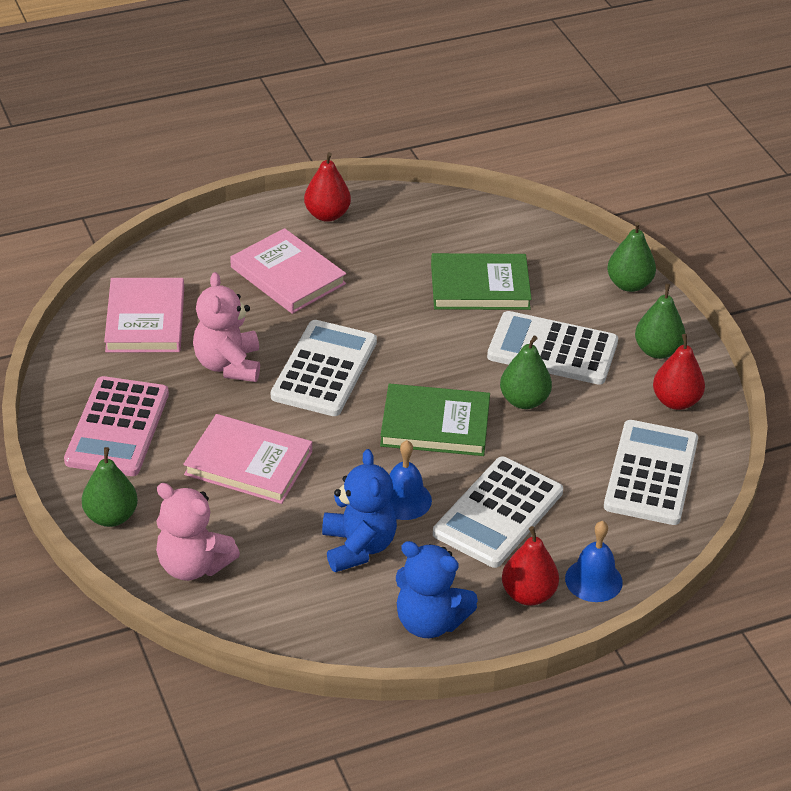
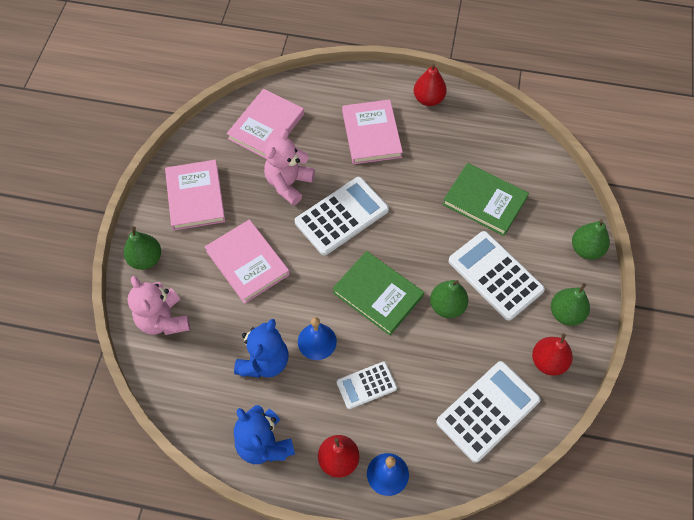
camera: 35 degrees right, 20 degrees up
(118, 427) = (195, 197): pink calculator -> pink book
(498, 513) = (366, 385): white calculator -> white calculator, size x0.57

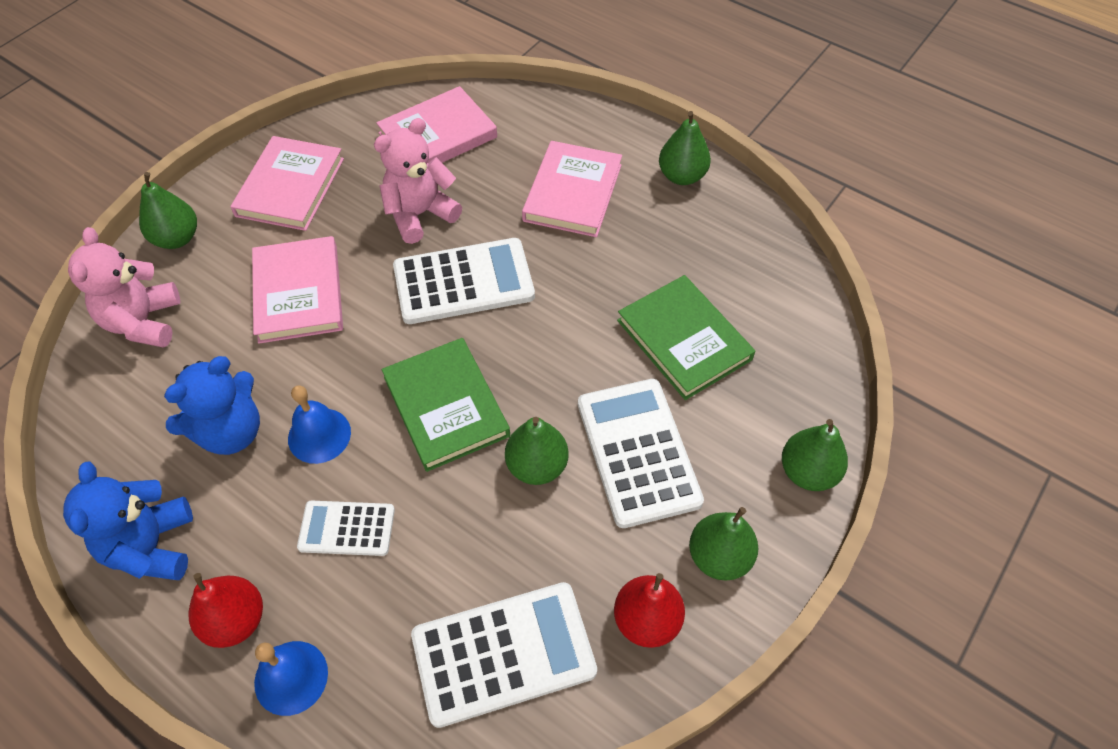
camera: 25 degrees right, 5 degrees down
(428, 99) = (681, 176): red pear -> green pear

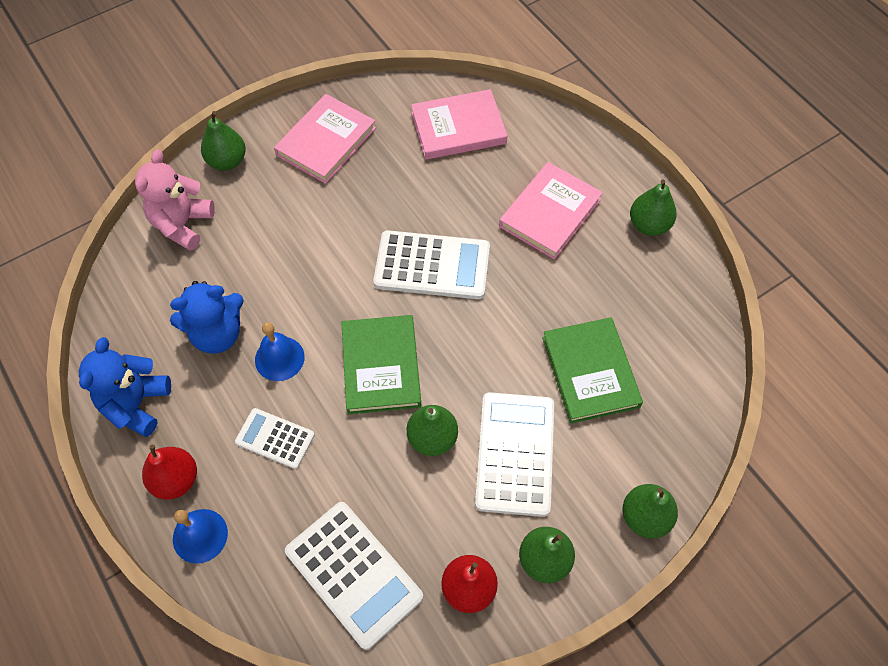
camera: 20 degrees right, 5 degrees up
(299, 293) = (303, 236): pink book -> none
(420, 214) = (418, 196): pink teddy bear -> none
(503, 653) = (354, 573): white calculator -> white calculator turned 45 degrees clockwise

